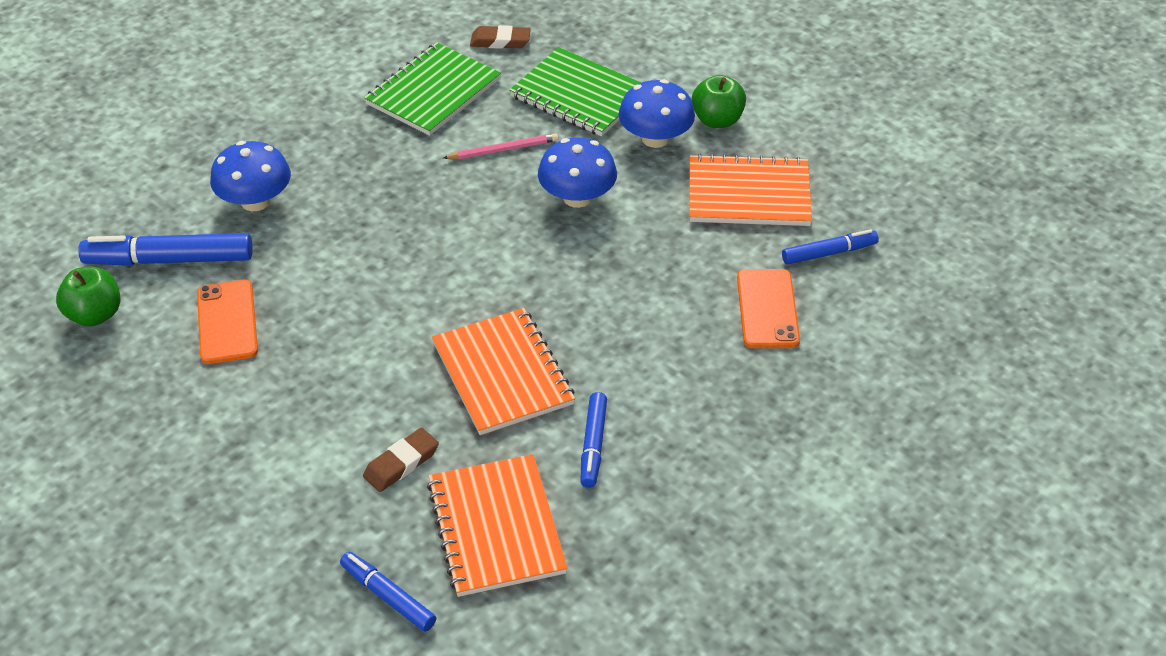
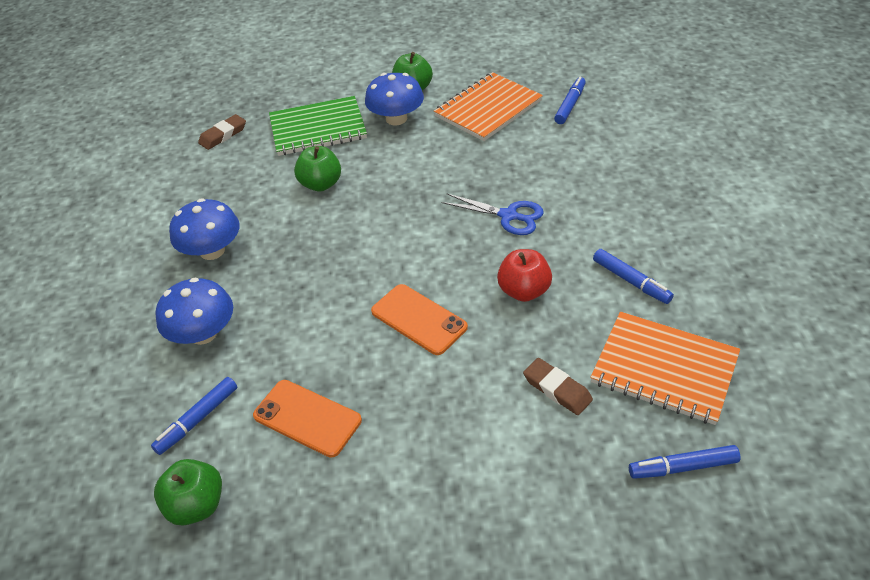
camera: 45 degrees left, 0 degrees up
(169, 260) = (197, 419): blue marker -> blue marker, size x0.59
(401, 463) = (557, 389): brown eraser -> brown eraser turned 45 degrees counterclockwise
(433, 92) = (224, 187): green notebook -> none
(502, 374) = (524, 291): orange notebook -> red apple
(503, 149) = (321, 184): pink pencil -> green apple
(577, 197) = (405, 175): blue mushroom -> blue mushroom (212, 251)
(595, 305) = (508, 216): none -> blue scissors
(767, 309) = (589, 149): orange phone -> orange phone (418, 319)

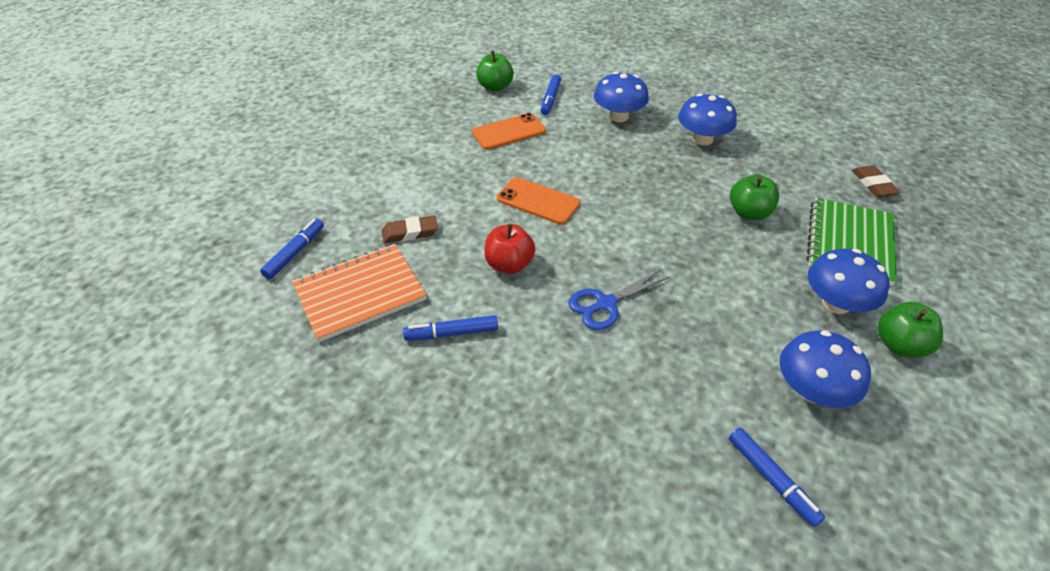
camera: 120 degrees right, 0 degrees up
(197, 419) = (550, 99): blue marker -> blue marker turned 150 degrees counterclockwise
(418, 319) = (538, 201): orange phone -> orange phone turned 45 degrees clockwise
(488, 109) = (812, 390): orange notebook -> blue mushroom

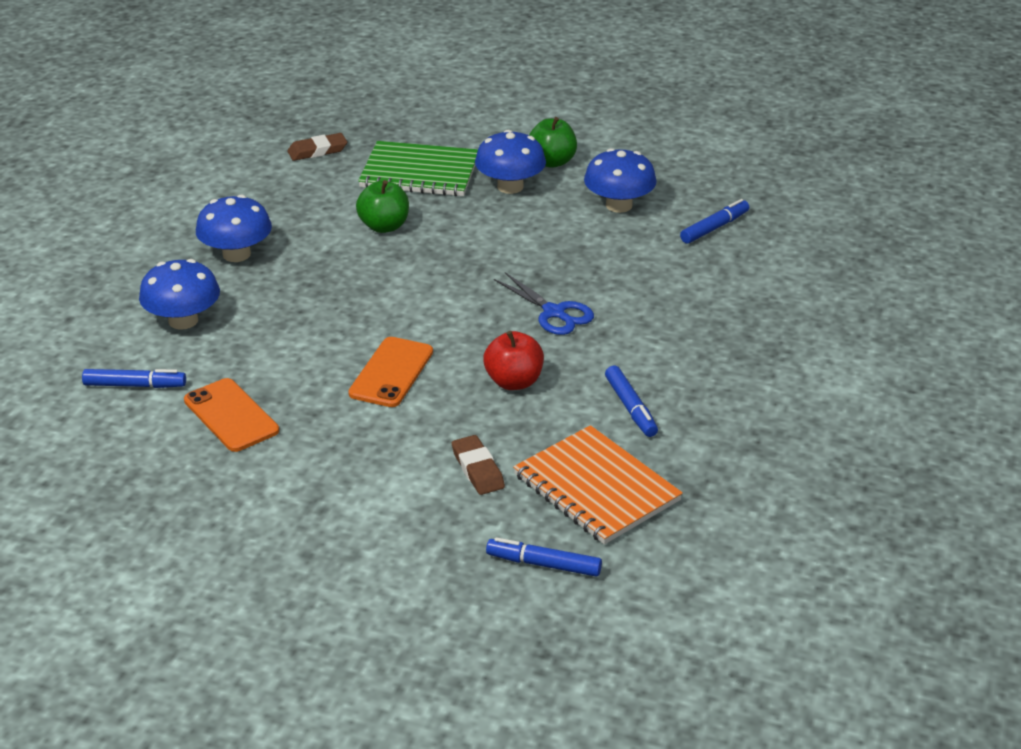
camera: 100 degrees left, 10 degrees down
(495, 87) = (95, 446): green apple -> none

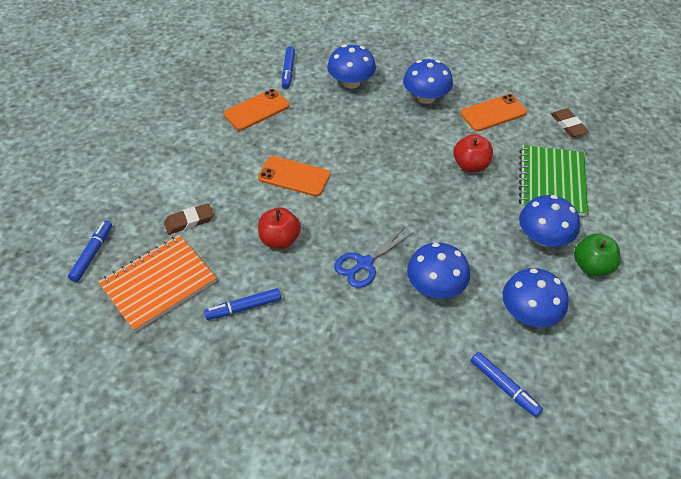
camera: 90 degrees right, 15 degrees up
(282, 202) = (493, 113): none -> orange phone
(384, 226) = (470, 165): green apple -> red apple
(586, 262) = (435, 286): none -> blue mushroom

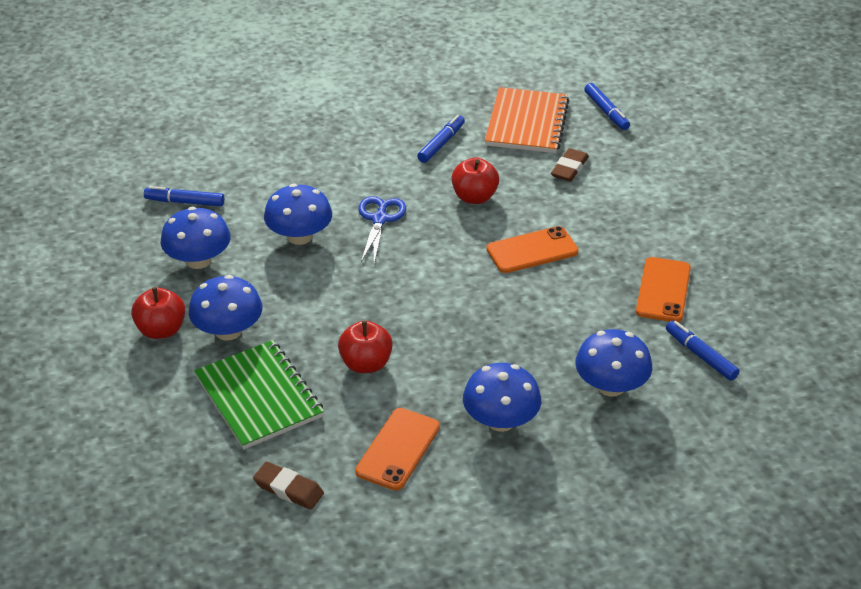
camera: 140 degrees right, 10 degrees down
(591, 266) = (161, 330): green apple -> red apple

